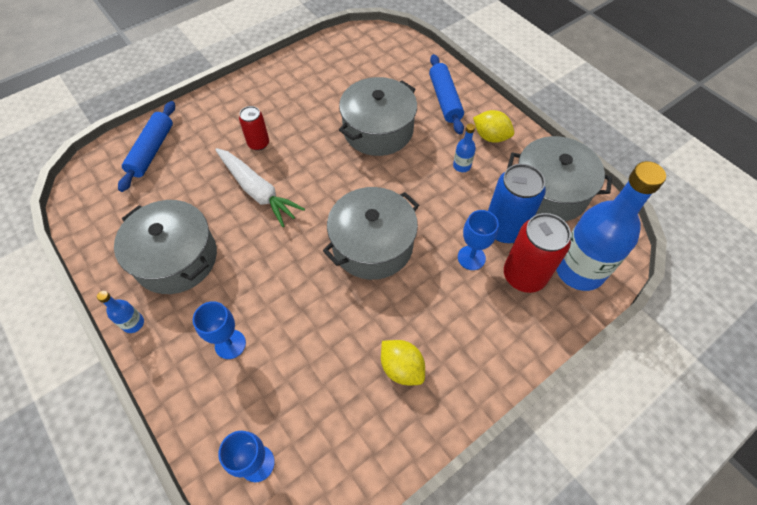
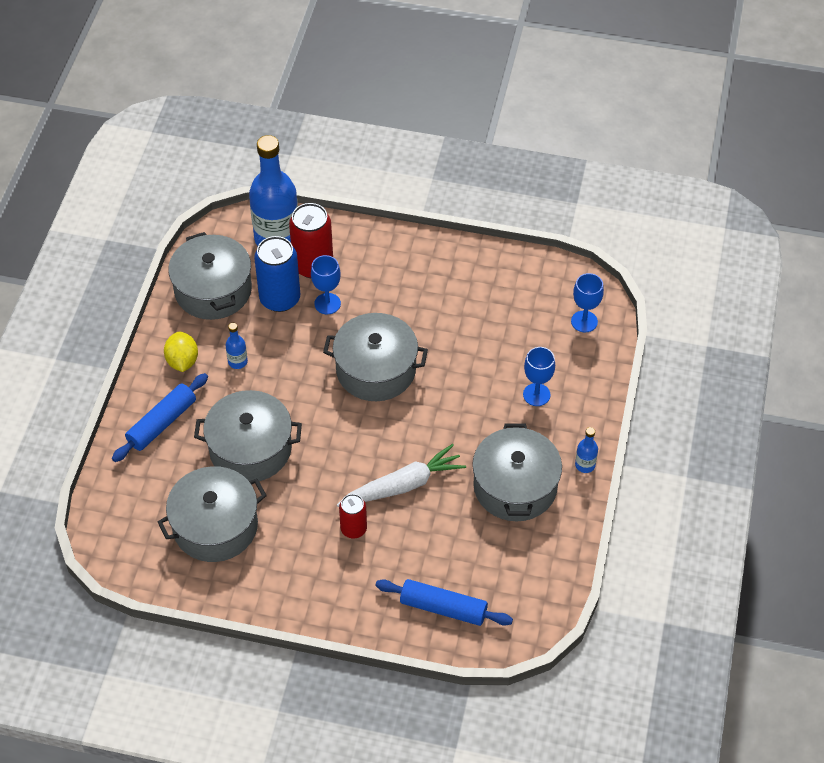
camera: 130 degrees left, 5 degrees down
(152, 151) = (443, 608): blue rolling pin -> blue rolling pin turned 45 degrees clockwise
(257, 191) = (403, 485): white carrot -> white carrot turned 60 degrees clockwise
(338, 83) = (215, 526): none -> grey pot
(401, 368) = (453, 291): yellow lemon -> none

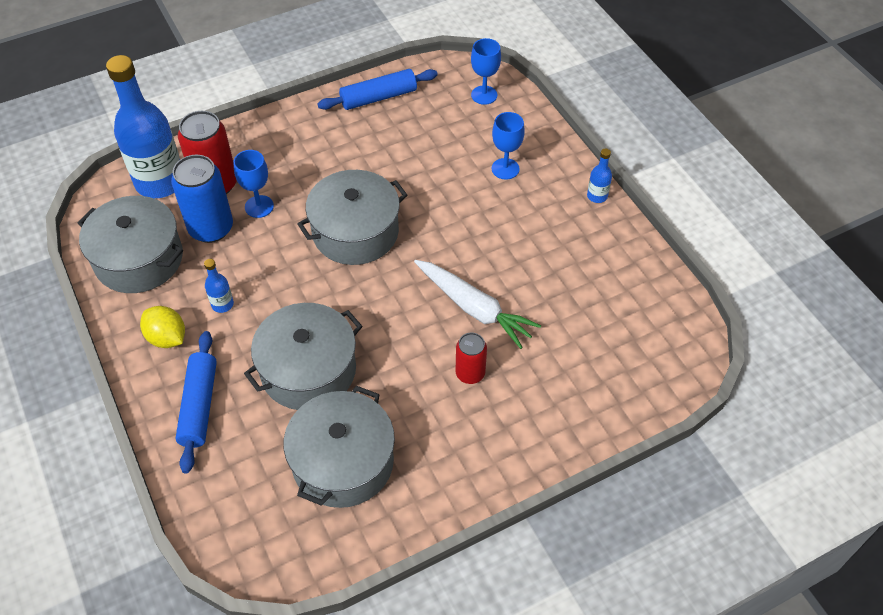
camera: 40 degrees left, 0 degrees up
(403, 485) = (474, 308): white carrot -> white carrot turned 105 degrees clockwise
(443, 608) = (611, 384): blue rolling pin -> blue rolling pin (378, 97)
(515, 486) = (563, 247): grey pot -> none

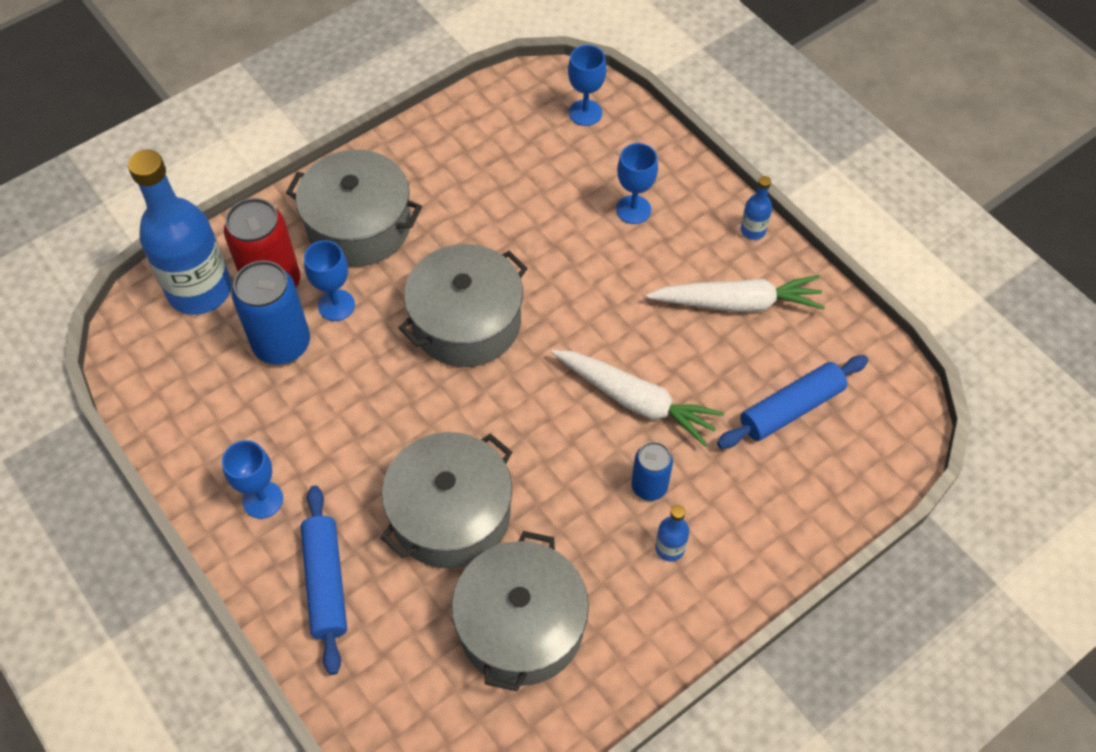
camera: 10 degrees left, 5 degrees up
(139, 259) = (199, 399): grey pot -> grey pot (359, 225)
(167, 338) = (263, 500): yellow lemon -> blue goblet
(222, 304) = (322, 444): blue bottle -> blue bottle (669, 548)
(378, 97) = (453, 134): blue rolling pin -> blue rolling pin (791, 408)
(470, 373) = (649, 486): red can -> blue can
(572, 248) = (737, 303): none -> white carrot

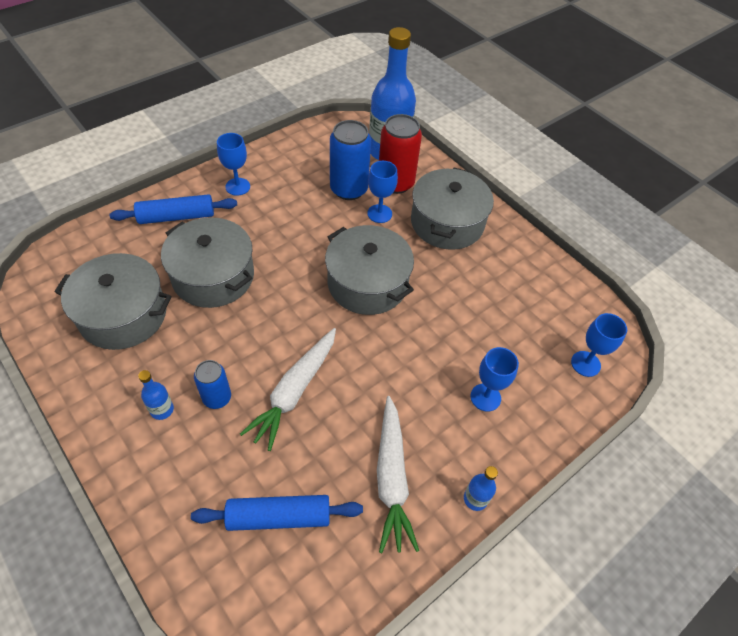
camera: 85 degrees right, 5 degrees down
(791, 408) = (279, 517): blue rolling pin -> blue rolling pin turned 60 degrees counterclockwise

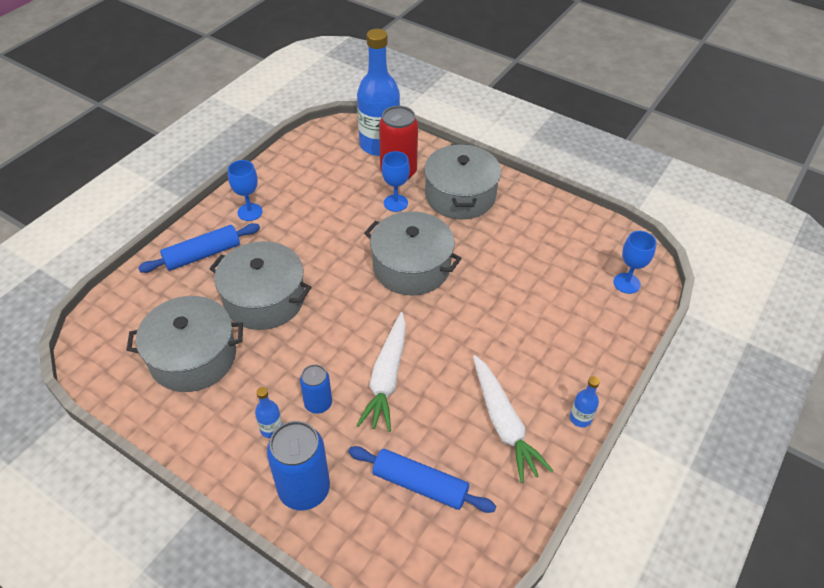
camera: 15 degrees left, 5 degrees down
(279, 517) = (420, 484): blue rolling pin -> blue rolling pin turned 45 degrees clockwise
(349, 189) = (357, 188): blue can -> blue can (304, 489)
(485, 397) = (555, 334): blue goblet -> none

